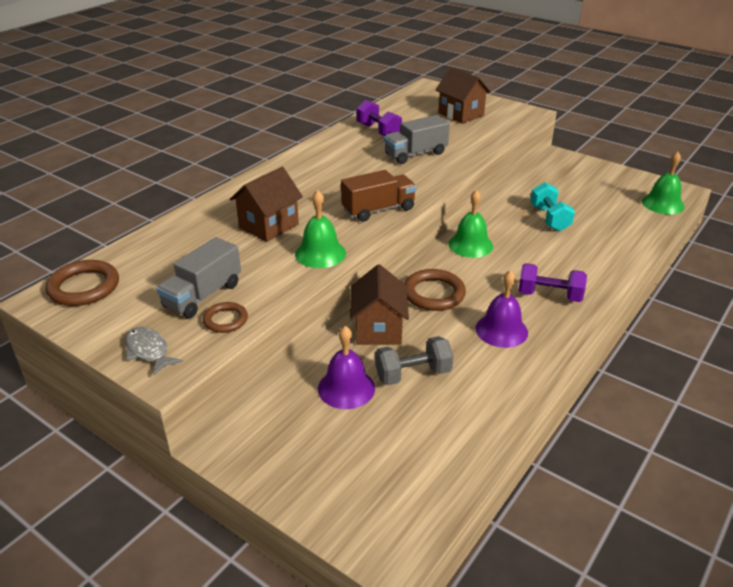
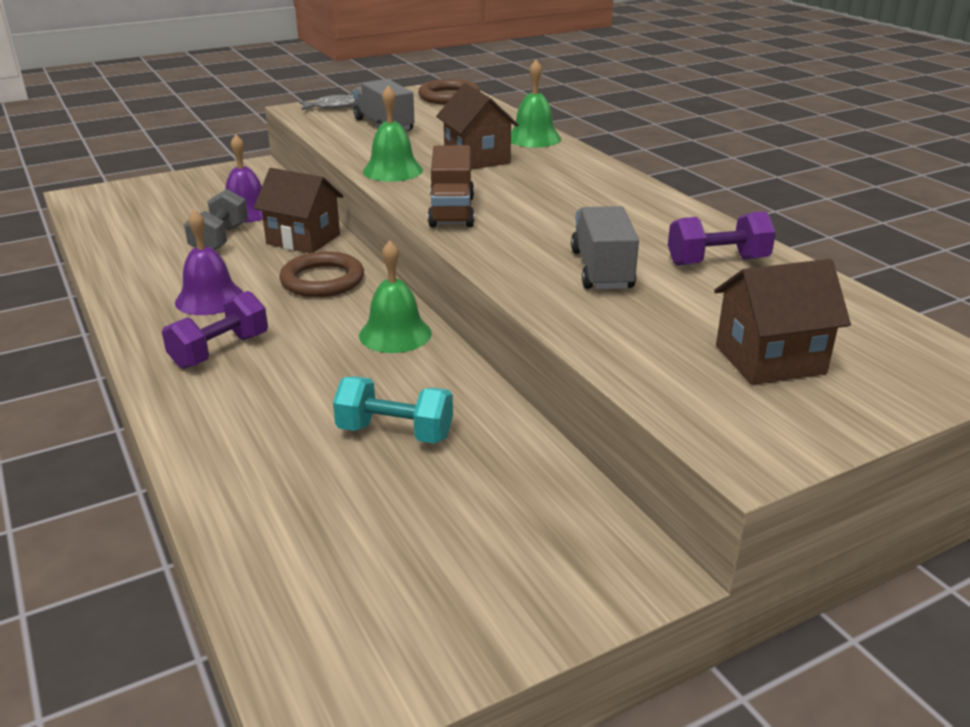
camera: 115 degrees right, 5 degrees down
(225, 320) = (337, 128): brown ring -> none
(663, 204) = (301, 627): green bell -> green bell (533, 138)

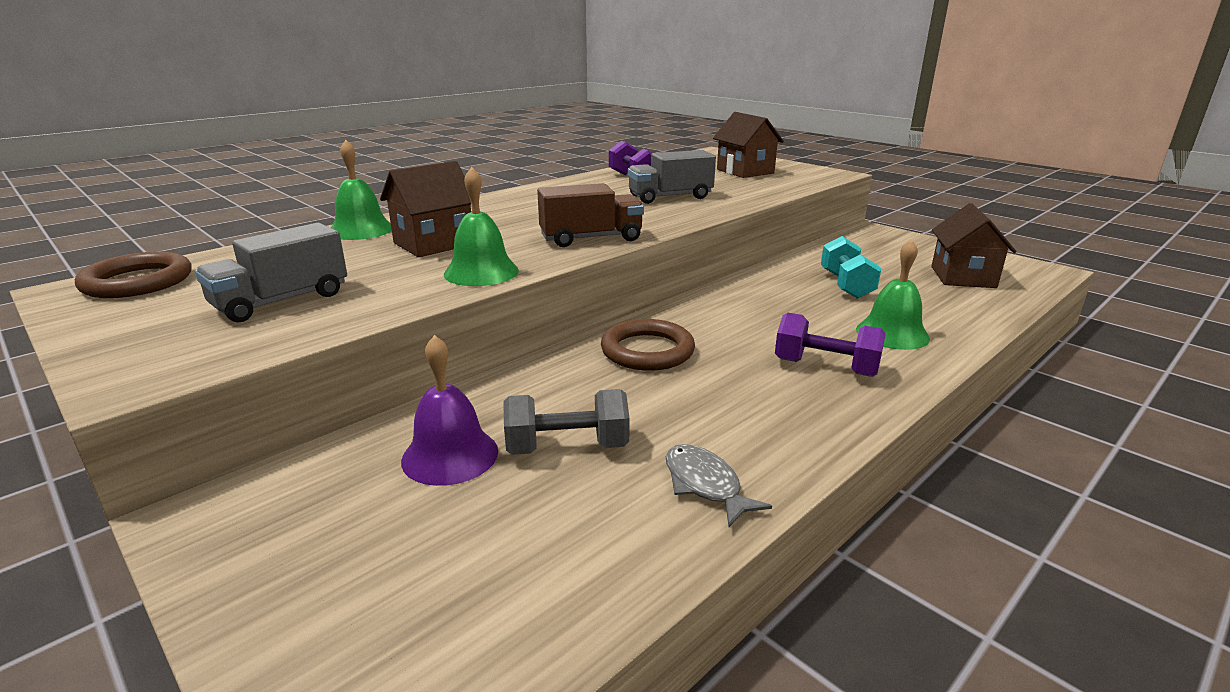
camera: 105 degrees left, 5 degrees down
(210, 299) = (735, 403): purple bell -> none
(303, 239) = (544, 385): brown house -> brown house (963, 277)
(333, 107) = (140, 353): grey fish -> grey fish (705, 485)
(395, 334) = (723, 303): green bell -> green bell (892, 333)

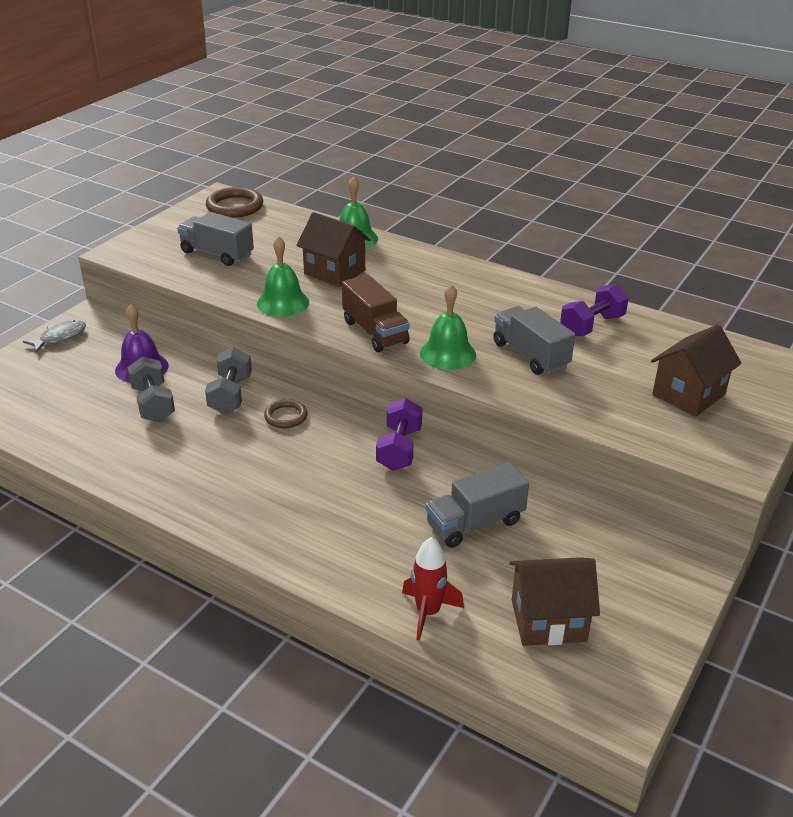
camera: 75 degrees right, 10 degrees up
(579, 382) = (230, 395): none -> grey dumbbell
(647, 351) = (286, 416): brown ring -> brown ring, size x0.60
(705, 485) = (120, 457): grey fish -> grey fish (60, 337)
(825, 367) = (280, 506): purple dumbbell -> purple dumbbell (399, 449)
(846, 285) = (475, 523): turquoise dumbbell -> grey truck
(892, 333) = (360, 548): green bell -> green bell (447, 353)
(974, 315) = (428, 612): none -> red rocket

